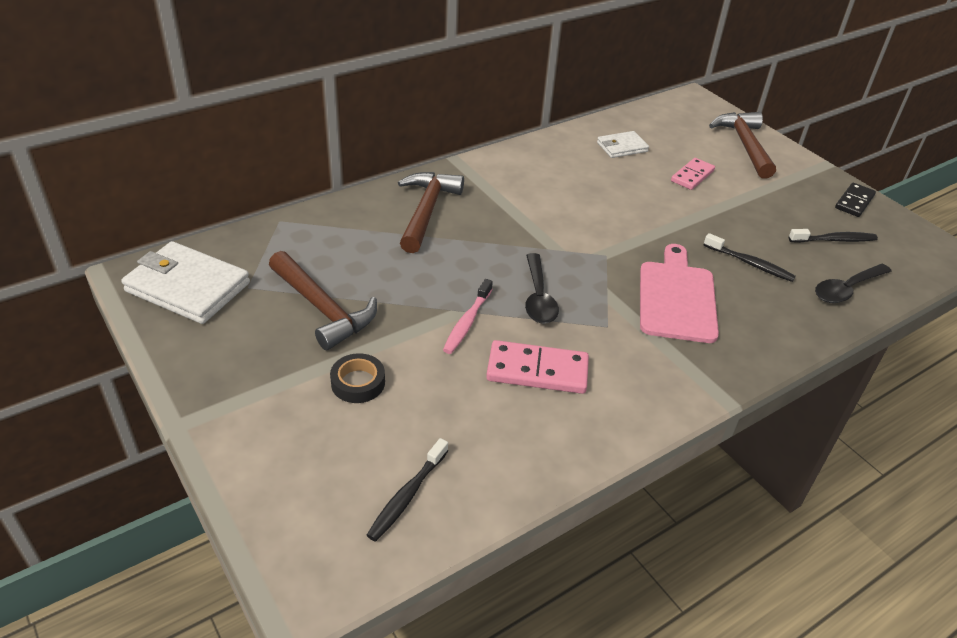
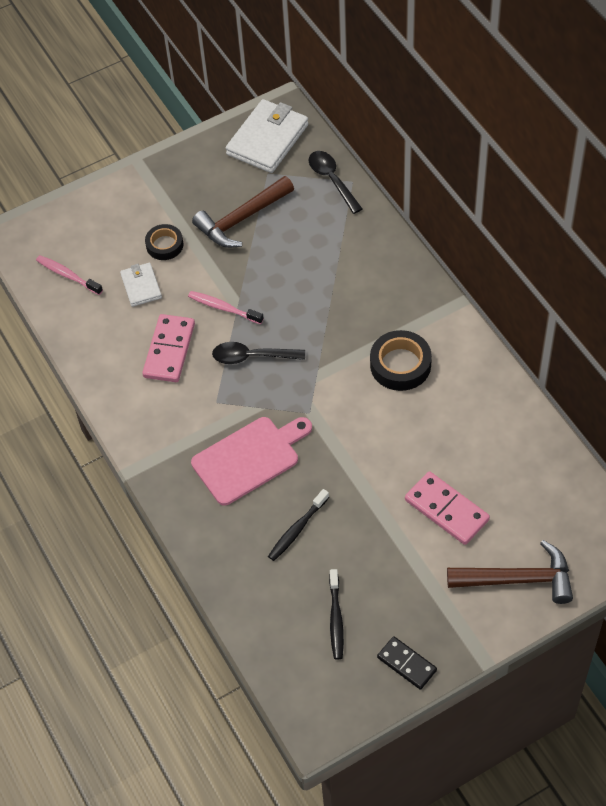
camera: 100 degrees right, 15 degrees up
(407, 496) = (67, 275): black toothbrush -> pink toothbrush
(426, 211) = (370, 280): brown hammer -> none
(535, 195) = (400, 365): none -> black tape
(622, 147) = (499, 451): white wallet -> white wallet (141, 286)
(677, 298) = (249, 458): pink cutting board -> pink cutting board turned 45 degrees counterclockwise
(692, 176) = (446, 510): pink domino -> pink domino, size x1.51
(846, 289) = (259, 604): black spoon -> black spoon (332, 180)

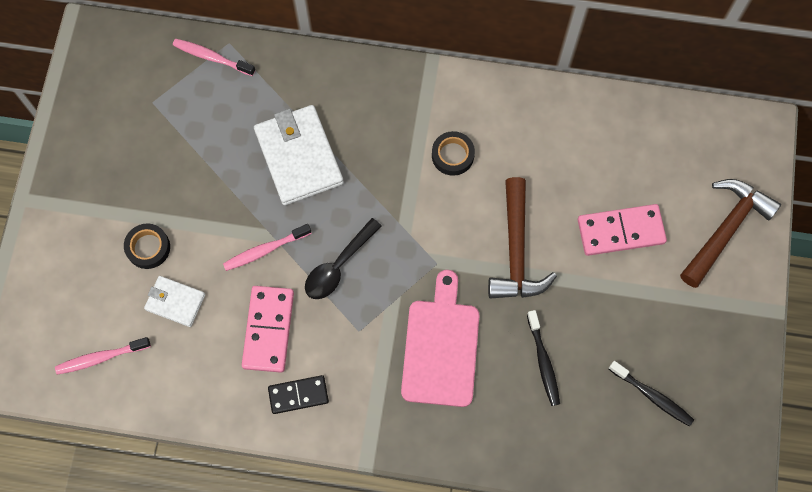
camera: 55 degrees left, 15 degrees up
(169, 350) = (268, 330): pink domino -> pink domino turned 45 degrees clockwise
(242, 219) = (182, 162): brown hammer -> brown hammer (516, 251)
(267, 139) = (114, 73): white wallet -> white wallet (299, 157)
(332, 180) = (212, 57): black spoon -> pink toothbrush
(400, 365) = (452, 155): black tape -> black tape, size x0.65
(407, 664) = (735, 372): black domino -> black domino (298, 395)

